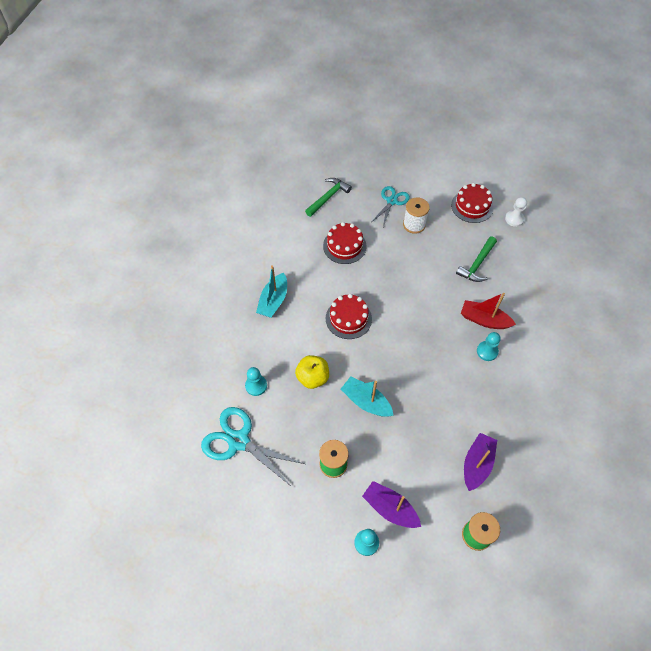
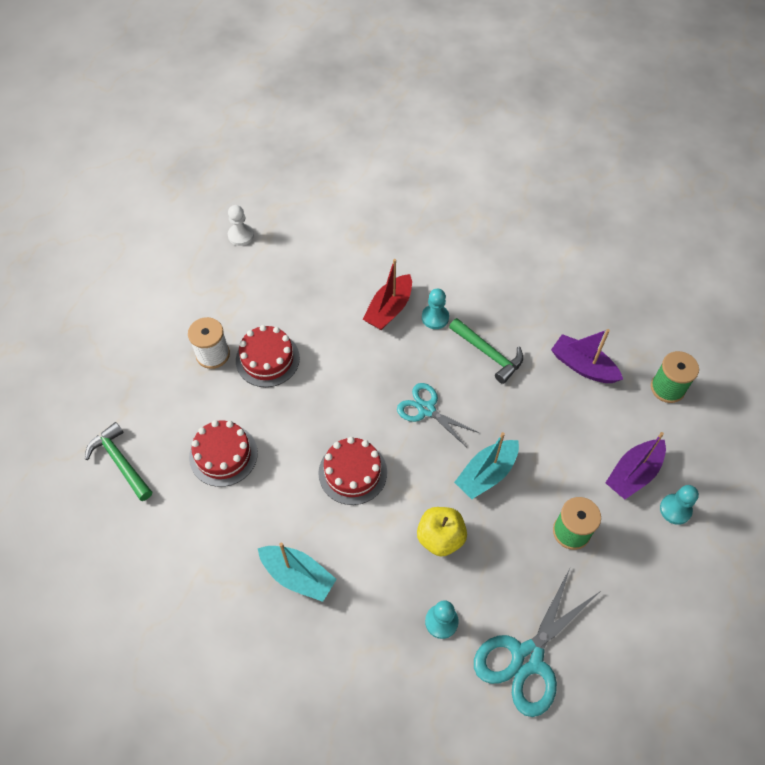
camera: 80 degrees left, 0 degrees up
(392, 201) = (160, 374): turquoise scissors -> turquoise scissors (426, 409)
(472, 206) = (203, 277): red cake -> red cake (267, 359)
(477, 264) = (302, 295): green hammer -> green hammer (489, 354)

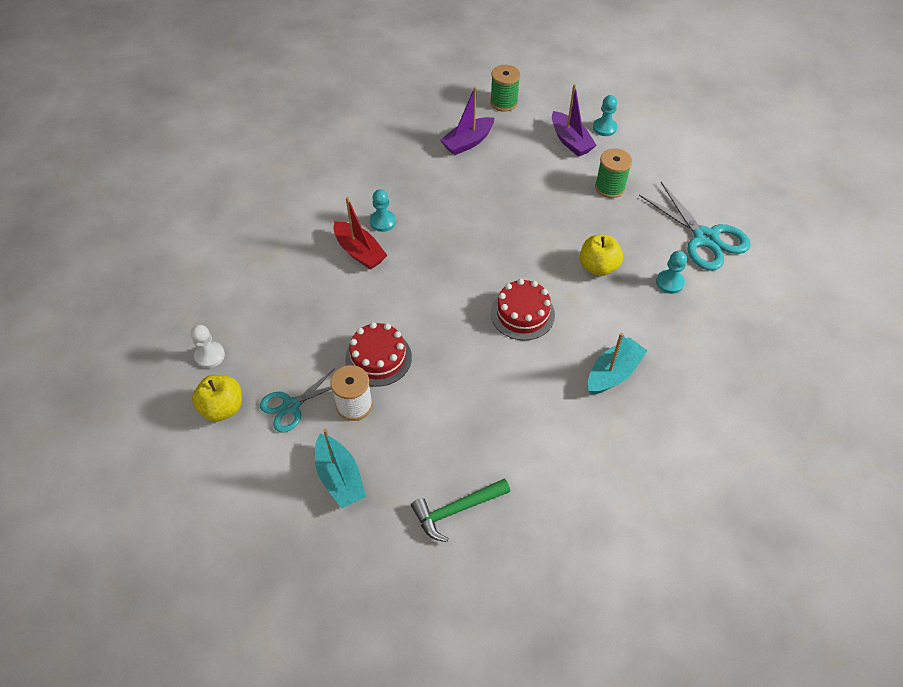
camera: 75 degrees left, 5 degrees down
(191, 261) = (222, 408): none -> yellow apple
(223, 455) = (475, 413): red cake -> none
(426, 409) = (475, 249): turquoise scissors -> turquoise scissors (291, 406)
(486, 474) = (548, 224): turquoise boat -> turquoise boat (340, 478)
(489, 354) = (434, 195): green hammer -> none

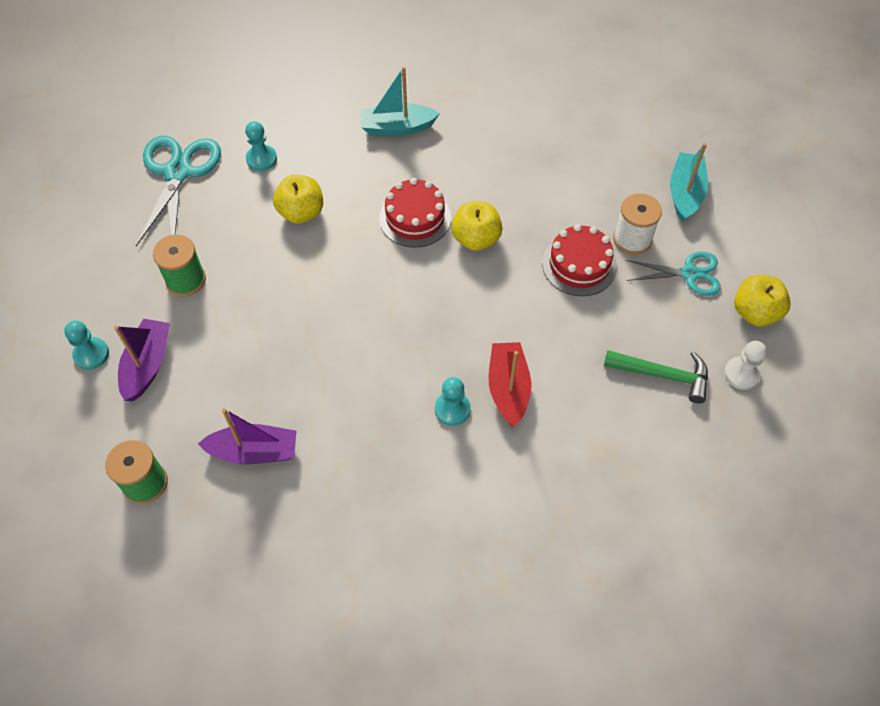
camera: 140 degrees left, 5 degrees up
(456, 510) = (611, 120): green hammer -> green hammer (663, 375)
(467, 328) = (476, 239): none -> yellow apple

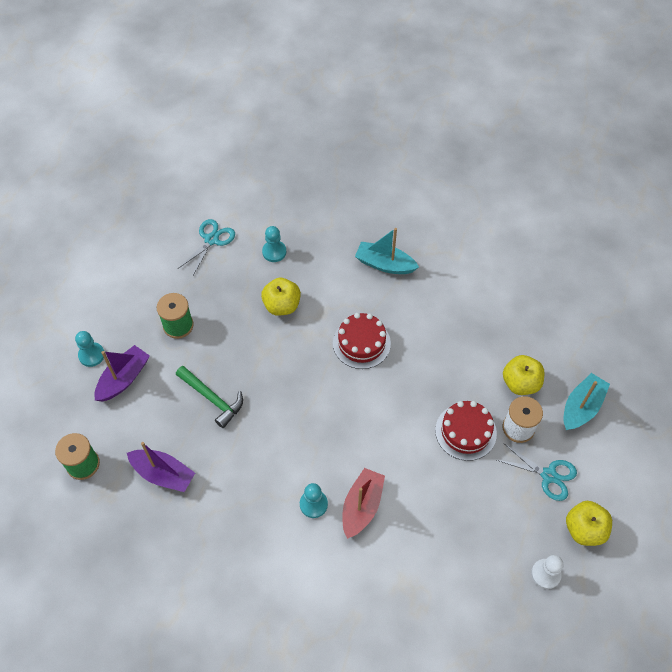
camera: 25 degrees right, 0 degrees up
(178, 172) = (211, 240): turquoise scissors -> turquoise scissors, size x0.63
(476, 239) = (398, 378): yellow apple -> yellow apple (520, 383)
(663, 375) = (483, 548): green hammer -> green hammer (212, 399)

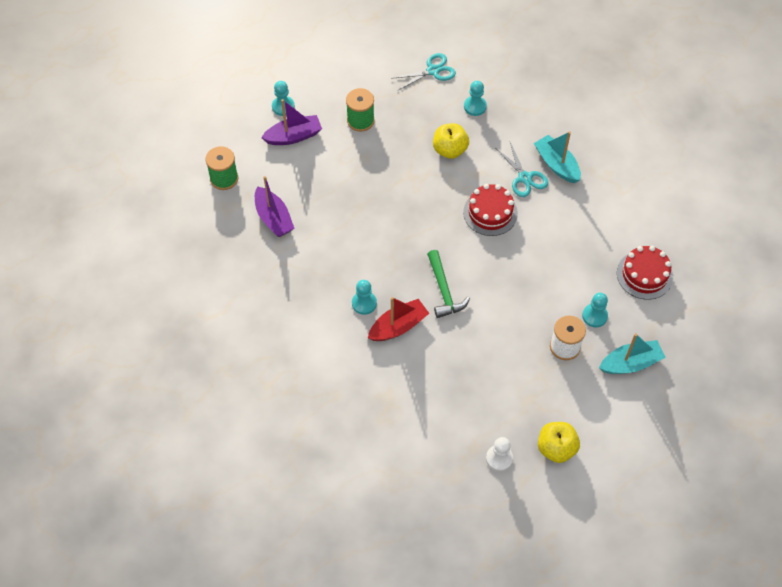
camera: 35 degrees right, 0 degrees up
(212, 399) = (346, 187): green hammer -> green hammer (444, 290)
(465, 431) = (520, 324): red cake -> red cake (644, 275)
(520, 383) = (594, 316): yellow apple -> turquoise pawn
(548, 475) = (560, 394): turquoise scissors -> turquoise scissors (524, 178)

